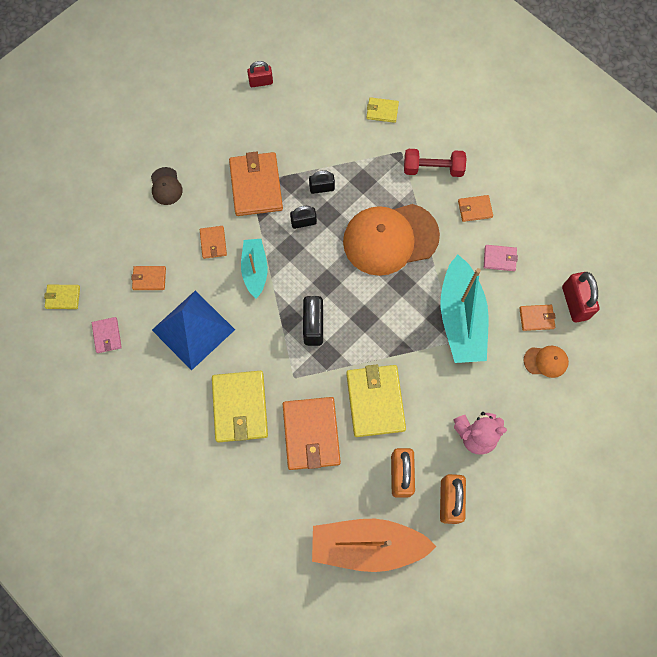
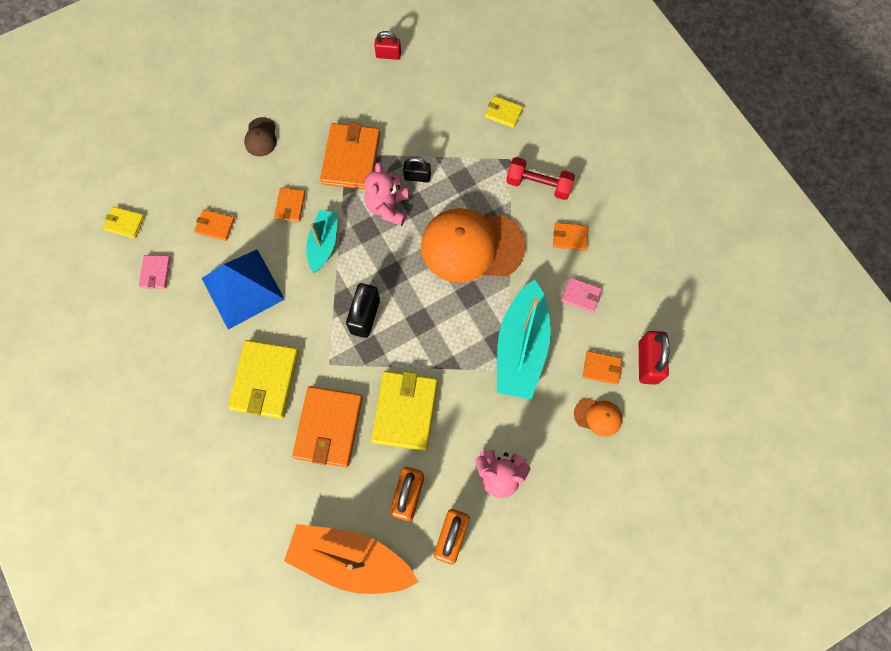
camera: 15 degrees right, 0 degrees up
(303, 222) = (388, 207): black padlock -> pink teddy bear

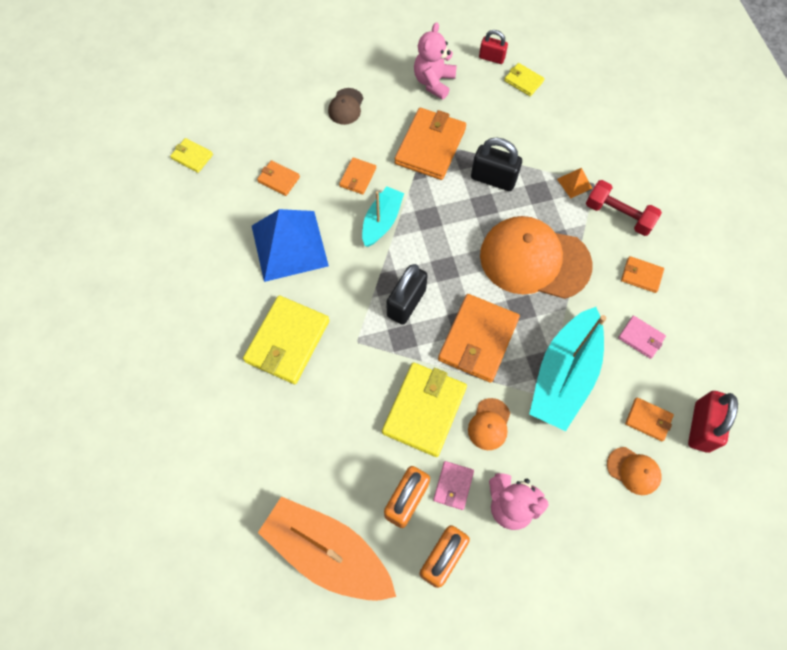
camera: 15 degrees right, 5 degrees down
(155, 273) = (208, 210): pink wallet -> pink wallet (453, 486)
(328, 427) = (340, 406): orange wallet -> orange wallet (478, 340)
(388, 207) = (456, 201): pink teddy bear -> pink teddy bear (434, 82)
(417, 177) = (493, 179): black padlock -> black padlock, size x1.62
(465, 408) = (489, 424): none -> orange cap
(492, 163) = (574, 183): none -> orange pyramid
(503, 113) = (597, 137): yellow wallet -> yellow wallet (523, 81)

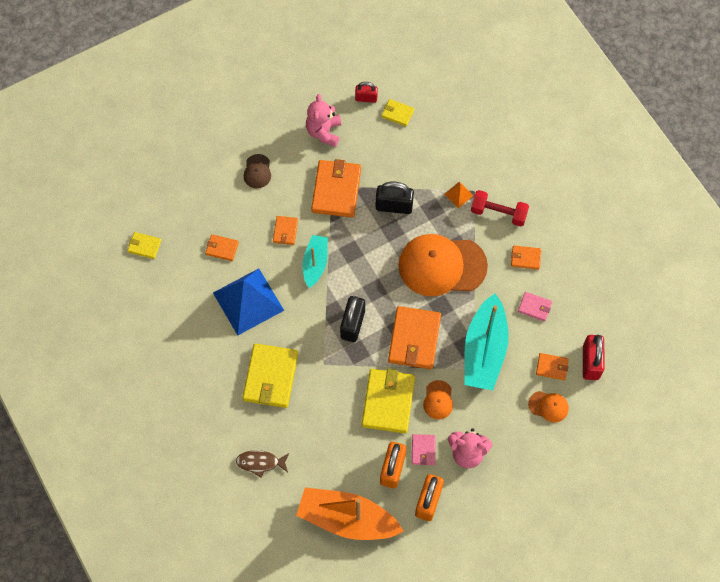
camera: 15 degrees left, 0 degrees up
(240, 446) = (260, 462): none -> brown fish

